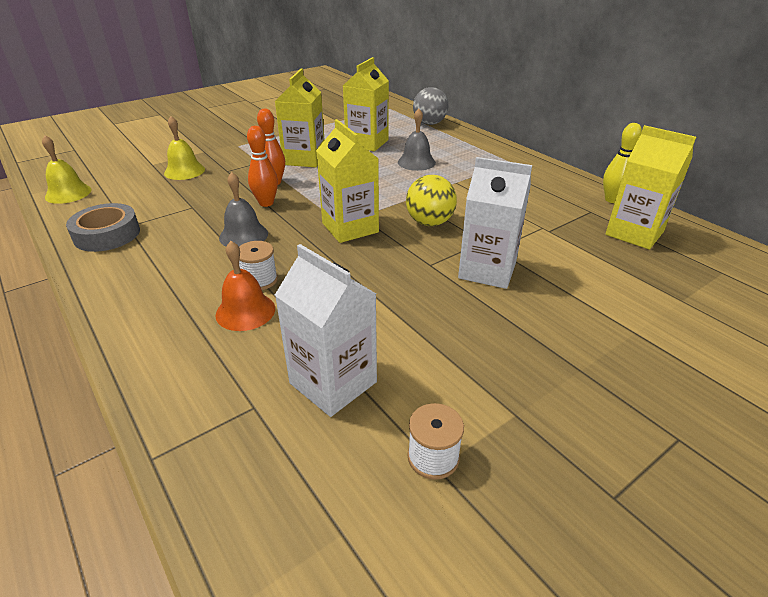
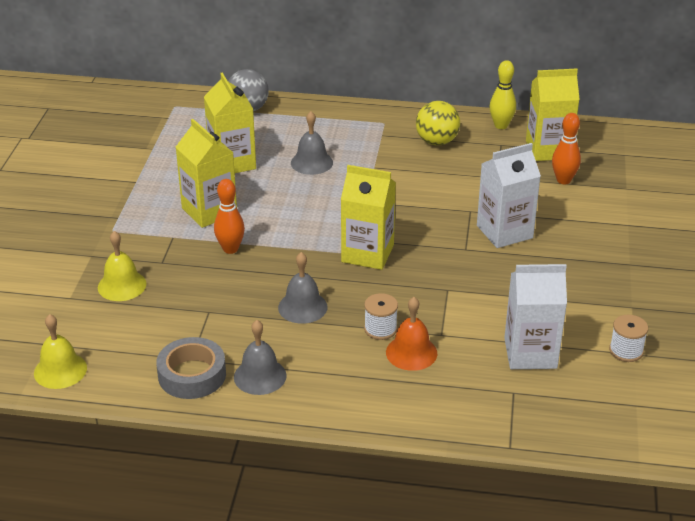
camera: 45 degrees left, 0 degrees up
(133, 259) = (260, 376): none -> grey bell
(266, 203) = (264, 271): orange bowling pin -> orange bowling pin (563, 180)
(429, 222) = (414, 216): yellow ball -> yellow ball (437, 142)

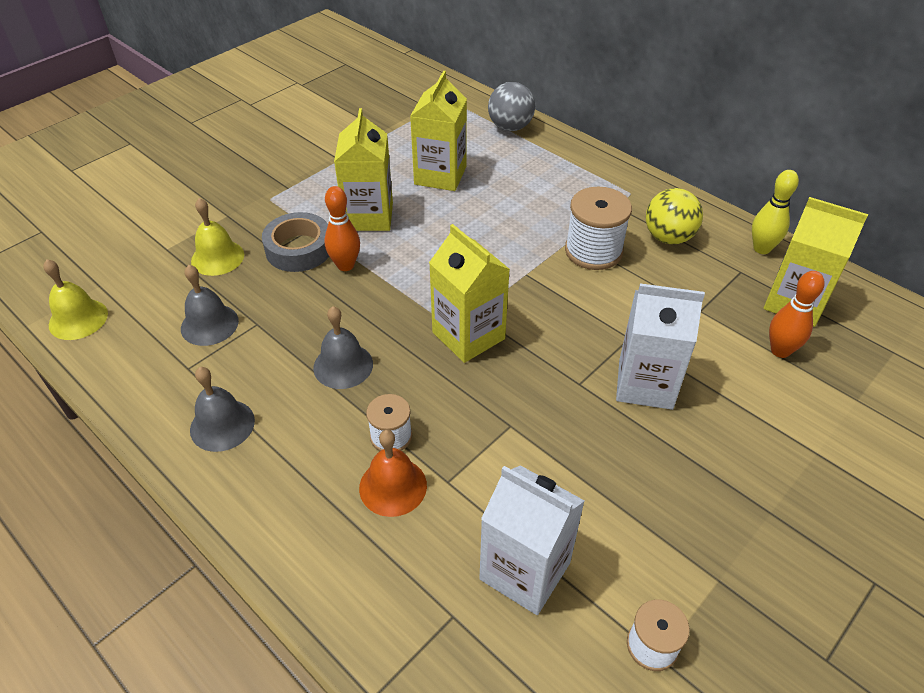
camera: 35 degrees right, 10 degrees up
(192, 375) = (168, 387): grey tape -> grey tape (299, 249)
(311, 162) = (514, 206): grey bell -> grey bell (209, 324)
(396, 169) = (593, 251): none -> white spool

